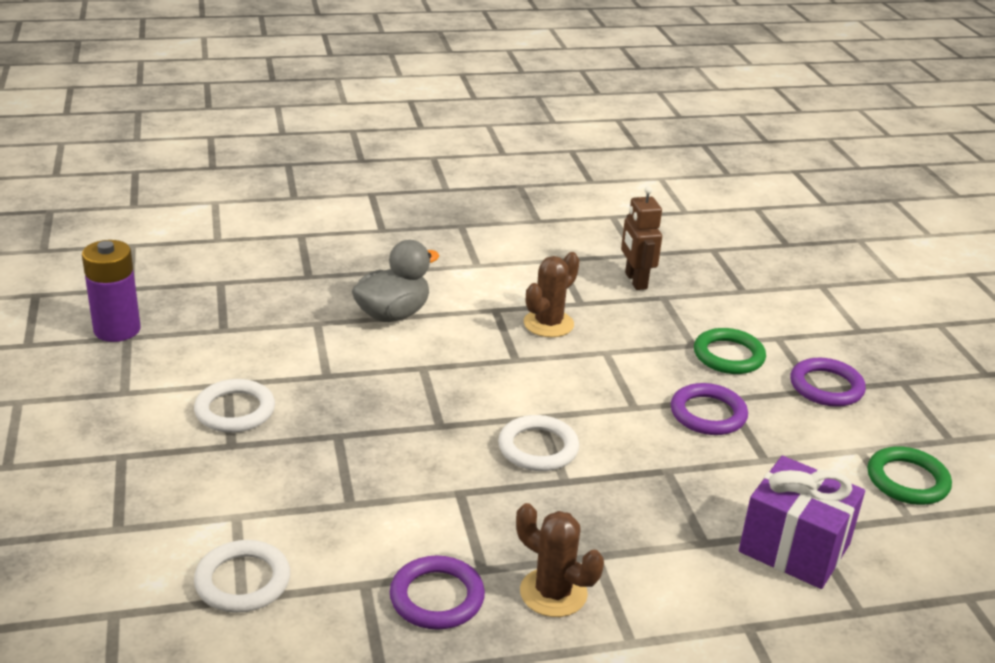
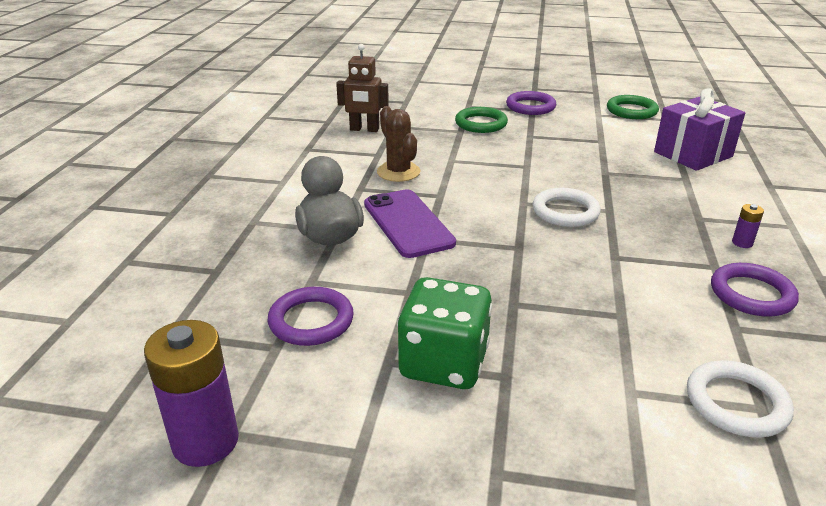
camera: 65 degrees left, 0 degrees up
(235, 411) = (443, 363): white ring -> green dice
(444, 351) = (408, 223): none -> purple phone
(553, 593) = (742, 243): brown cactus -> purple battery
(708, 414) = (545, 145): purple ring -> purple ring (311, 321)

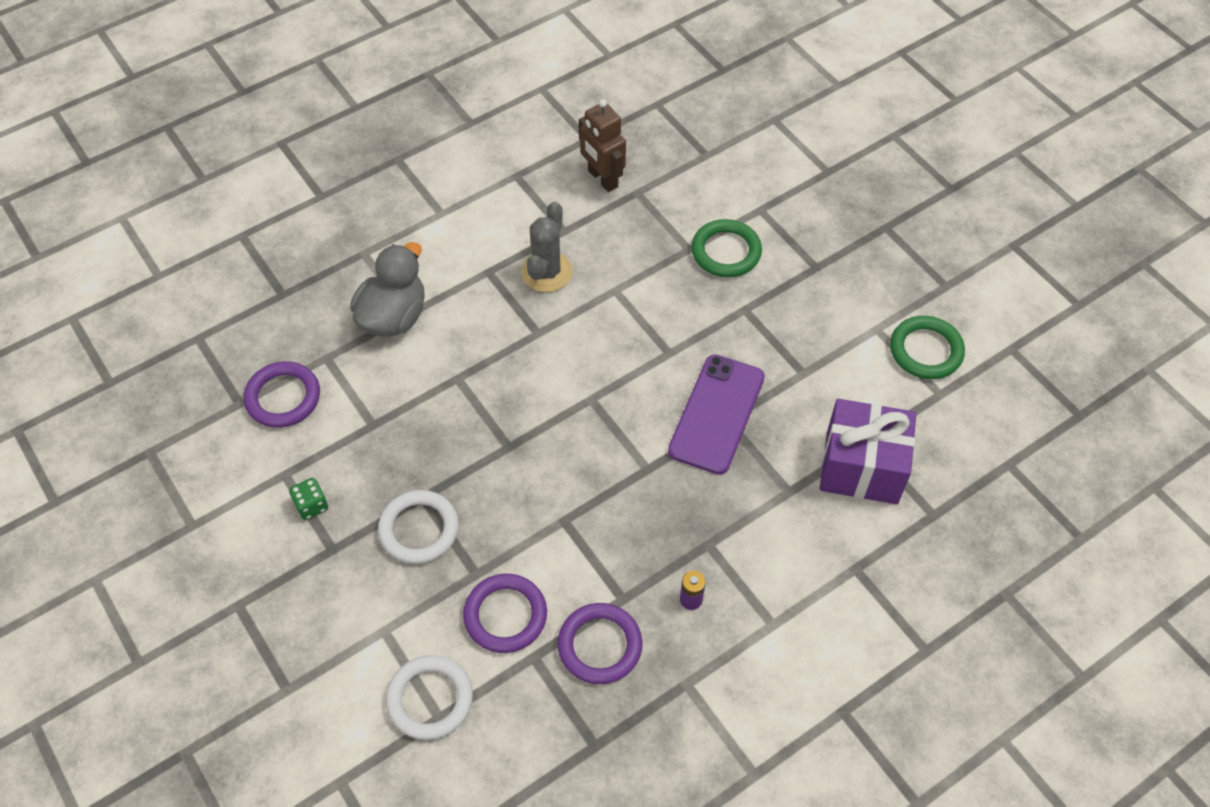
camera: 45 degrees right, 25 degrees up
(205, 441) = (133, 446): purple battery -> none
(398, 172) = (547, 272): brown cactus -> grey cactus
(408, 223) = (466, 348): purple phone -> purple phone (716, 414)
(443, 363) = (311, 505): green dice -> green dice, size x0.43
(530, 107) = (824, 259): purple ring -> purple ring (505, 615)
(565, 212) = (607, 439): white ring -> white ring (419, 529)

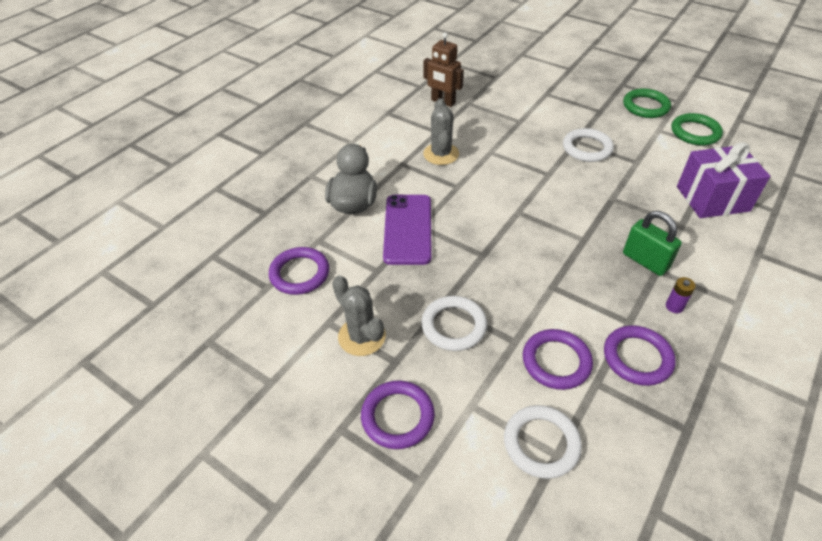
camera: 20 degrees left, 10 degrees down
(301, 613) = (397, 416): none -> purple ring
(311, 505) = (362, 336): green dice -> grey cactus
(701, 527) = (645, 261): none -> green padlock
(716, 414) = (603, 197): purple phone -> purple phone (408, 229)
(726, 252) = (543, 117): green ring -> green ring (645, 106)
(750, 327) = (587, 148): none -> white ring

